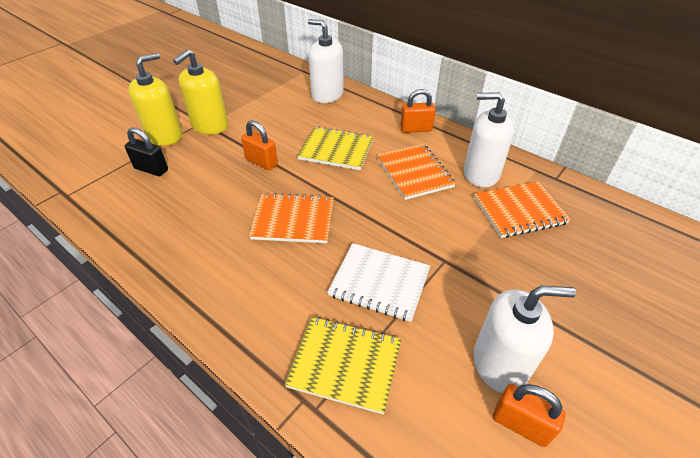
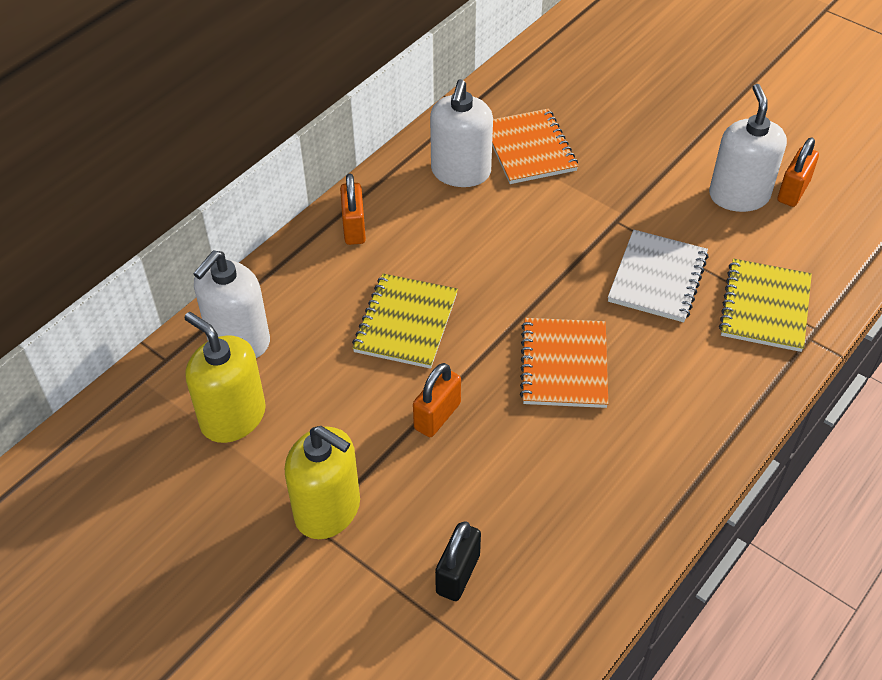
camera: 90 degrees left, 5 degrees up
(165, 135) = (357, 579): yellow soap dispenser -> yellow soap dispenser (233, 417)
(414, 173) = (460, 236): orange notebook -> none

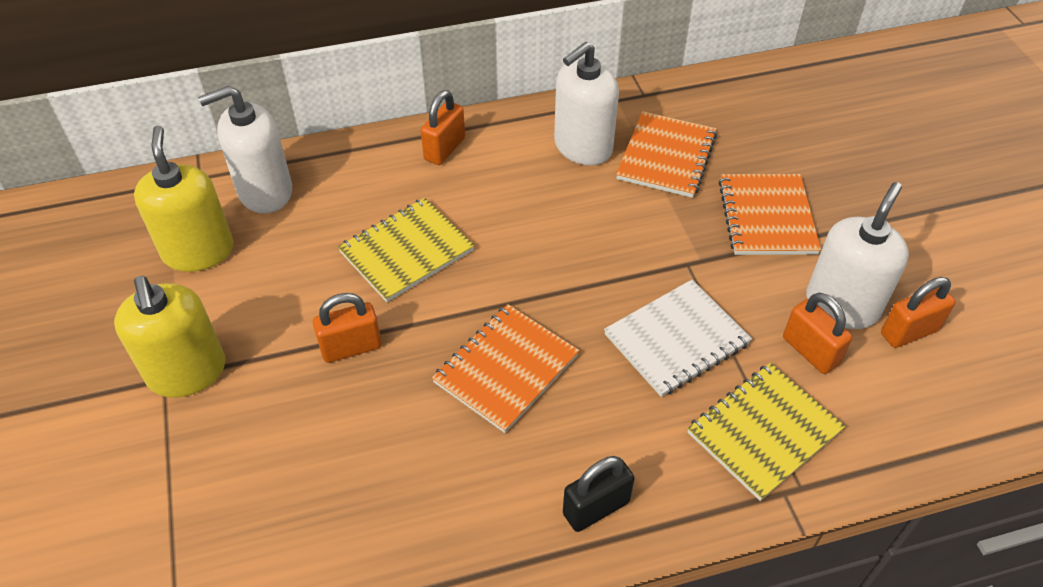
camera: 35 degrees right, 0 degrees up
(458, 574) = (227, 499): black padlock -> black padlock (596, 508)
(638, 158) = (766, 217): none -> orange notebook
(746, 238) = (810, 351): none -> orange padlock

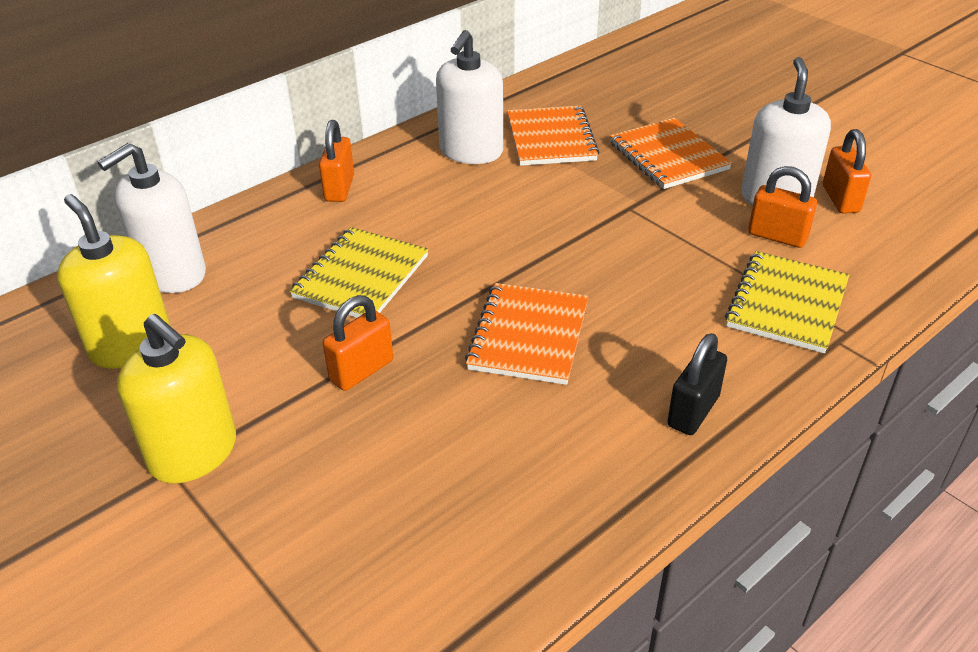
camera: 25 degrees left, 10 degrees down
(676, 340) = (663, 264): white notebook -> none
(909, 332) = (840, 199): orange padlock -> orange padlock turned 45 degrees counterclockwise

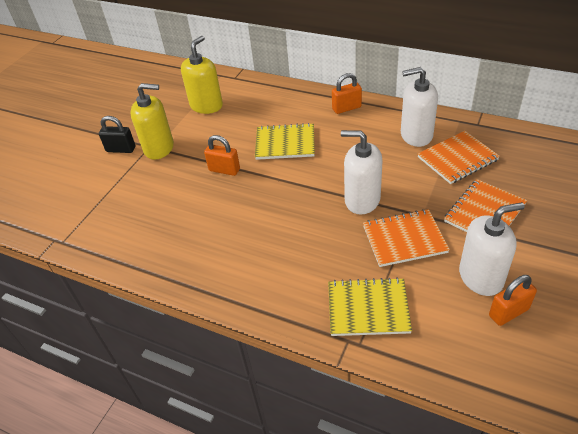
camera: 70 degrees right, 5 degrees up
(172, 274) = (253, 94): white soap dispenser -> white soap dispenser (362, 200)
(193, 453) = (159, 148): yellow soap dispenser -> yellow soap dispenser turned 105 degrees counterclockwise
(528, 336) = (276, 212): orange notebook -> orange notebook (404, 239)
(693, 411) = (254, 289): black padlock -> black padlock (121, 149)
(777, 236) = (436, 288): orange padlock -> none

